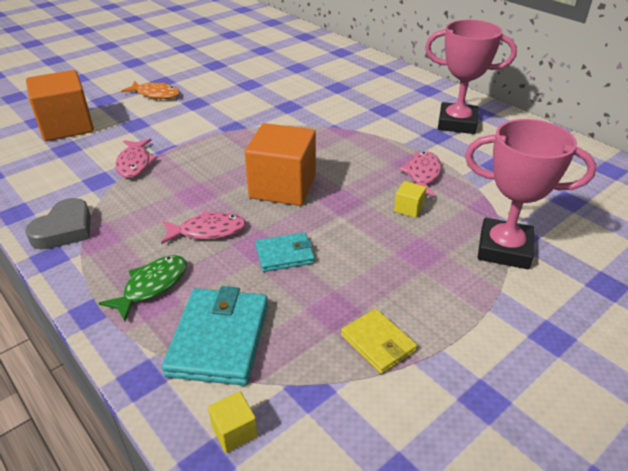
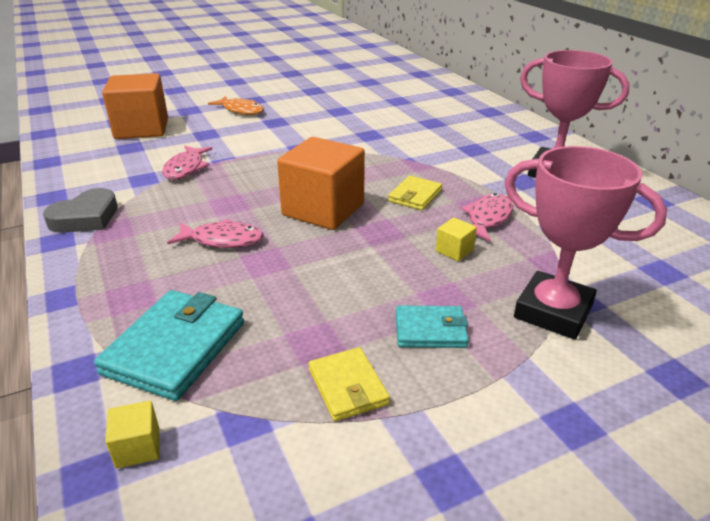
camera: 15 degrees right, 5 degrees down
(152, 286) = (137, 283): green fish -> none
(284, 255) = (290, 275): turquoise wallet -> turquoise wallet (430, 330)
(355, 162) = (415, 196): none -> yellow wallet

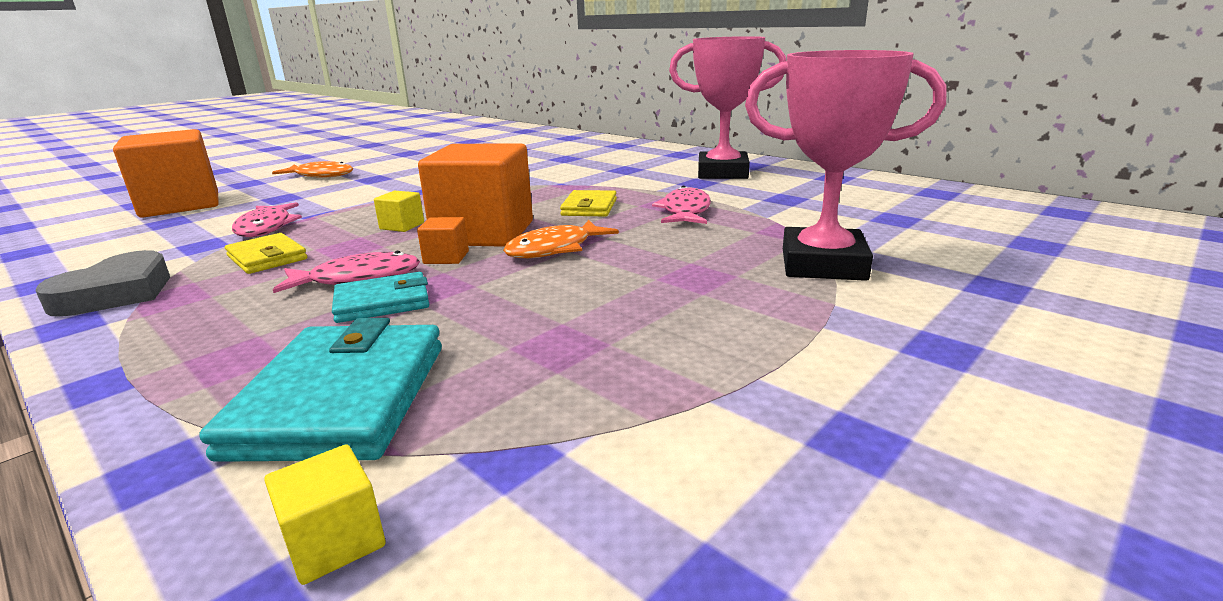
camera: 20 degrees left, 10 degrees down
(286, 231) = (446, 257): none -> orange cube
(348, 387) = (640, 379): yellow wallet -> yellow wallet (267, 258)
(363, 241) = (555, 249): none -> orange fish
(430, 330) = (701, 305): turquoise wallet -> turquoise wallet (382, 302)
(454, 251) = (671, 239): yellow cube -> yellow cube (402, 226)

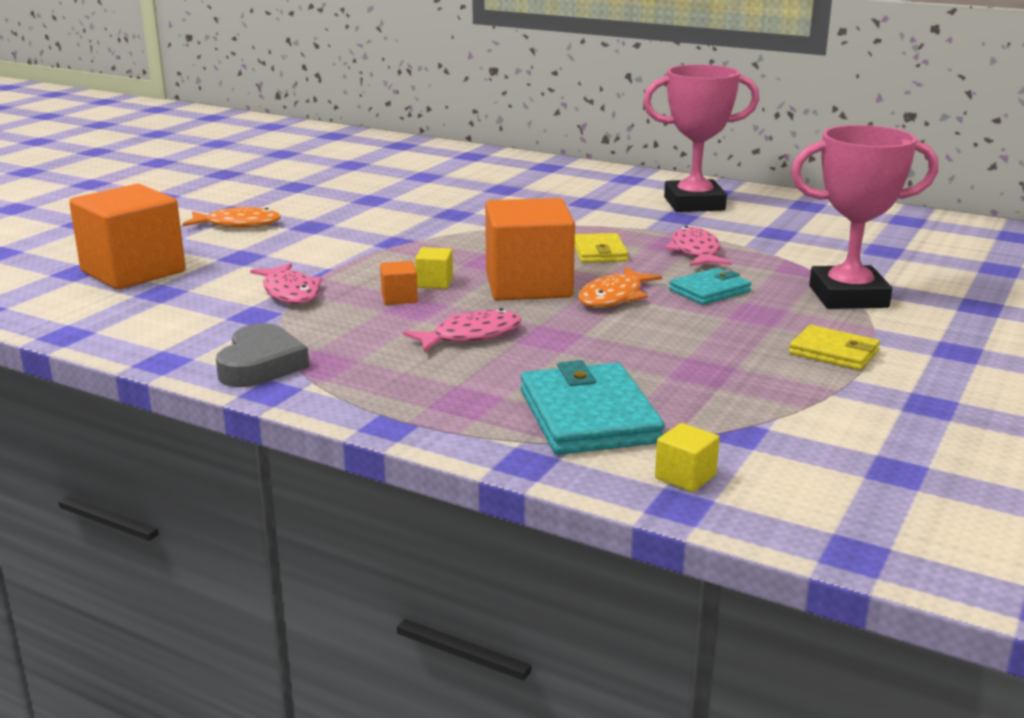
camera: 15 degrees left, 0 degrees up
(267, 258) = (348, 323): yellow wallet -> yellow wallet (833, 352)
(382, 302) = (522, 353): turquoise wallet -> turquoise wallet (709, 291)
(446, 257) = (524, 311): orange cube -> orange cube (399, 298)

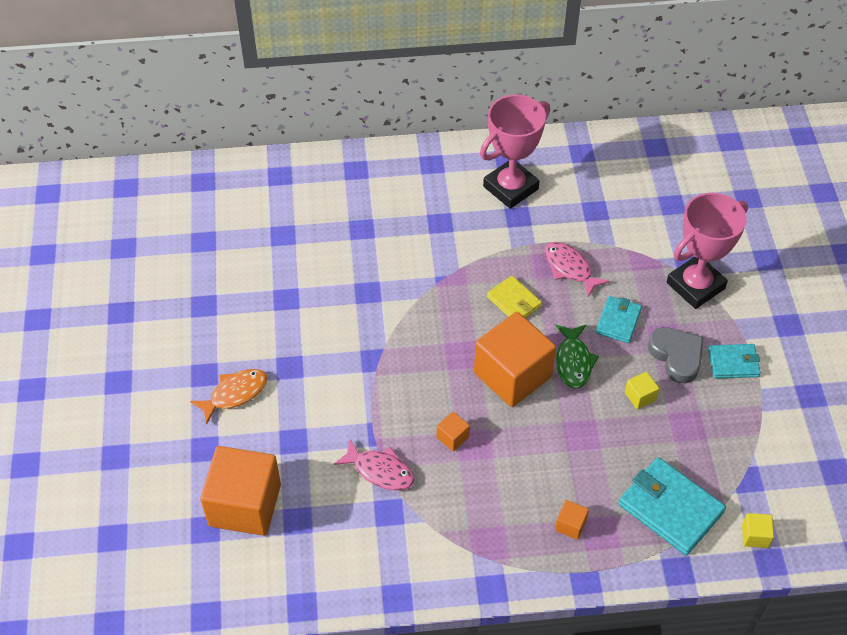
camera: 35 degrees left, 30 degrees up
(261, 365) = (456, 565): grey heart -> grey heart (676, 356)
(434, 283) = (454, 404): yellow cube -> yellow cube (640, 396)
(437, 385) = (570, 525): none -> orange cube
(471, 336) = (537, 459): pink fish -> none
(614, 297) = (573, 362): orange fish -> green fish
(833, 352) = (733, 363): yellow wallet -> turquoise wallet

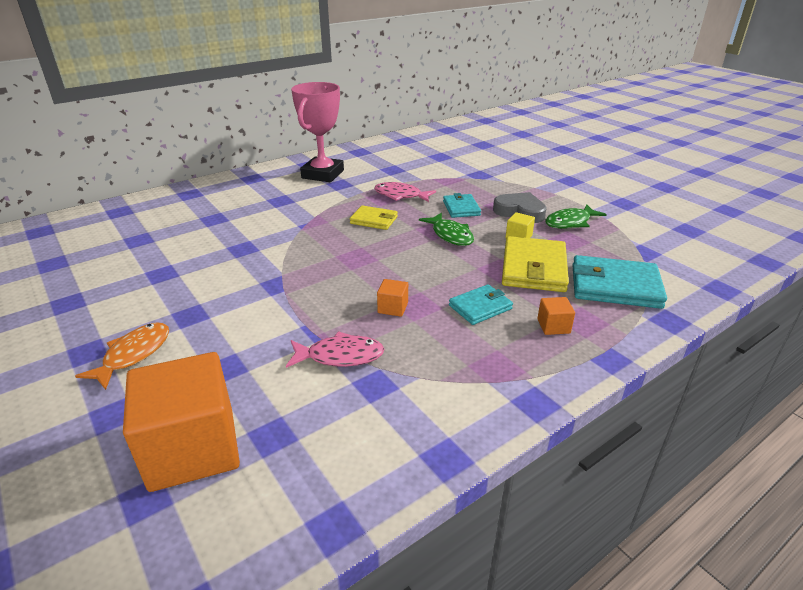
camera: 30 degrees left, 20 degrees down
(512, 375) = (410, 256): orange cube -> none
(615, 448) = (534, 268): none -> yellow wallet
(695, 286) = (494, 181): pink trophy -> none
(715, 399) = (570, 222): none -> green fish
(733, 363) = (559, 204): turquoise wallet -> turquoise wallet (480, 307)
(755, 536) = (691, 279): yellow cube -> none

